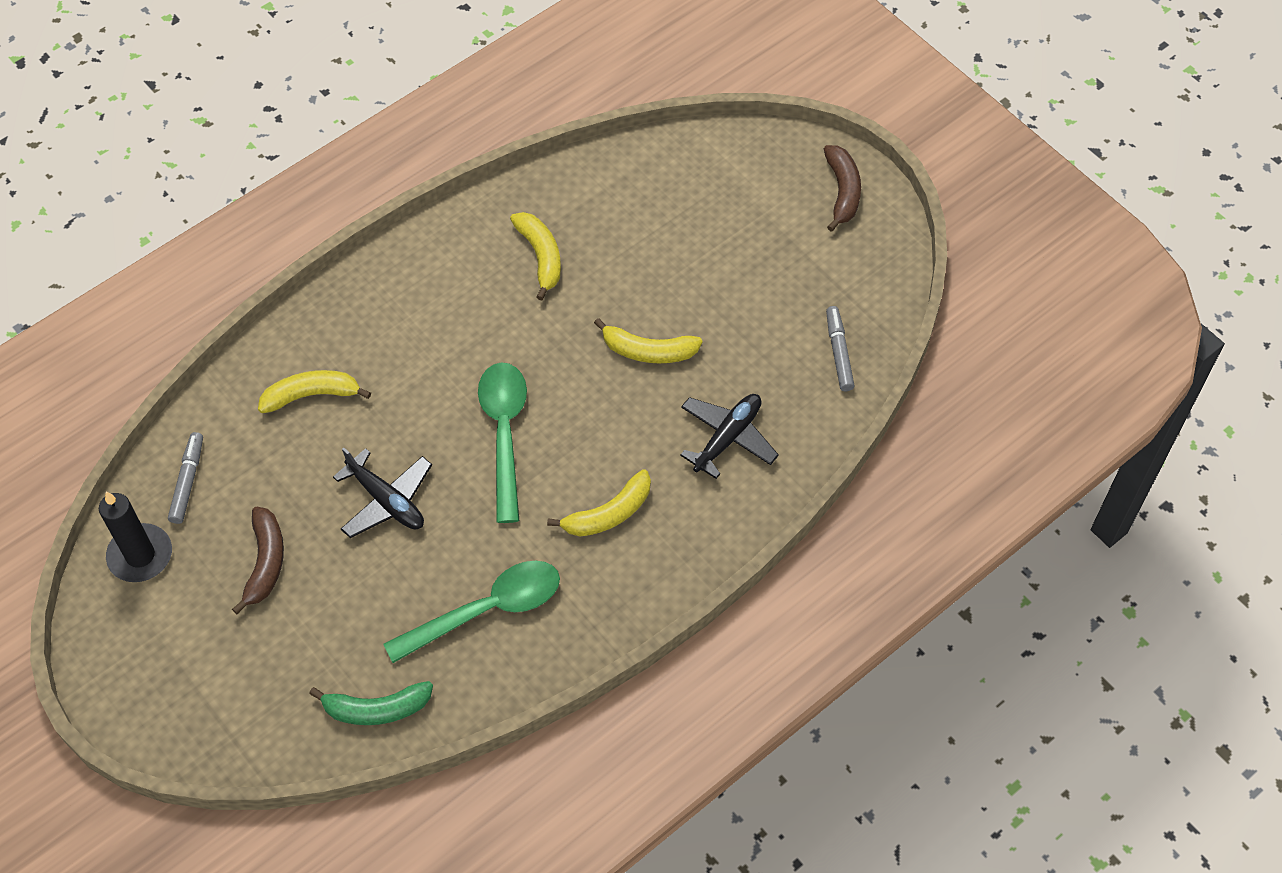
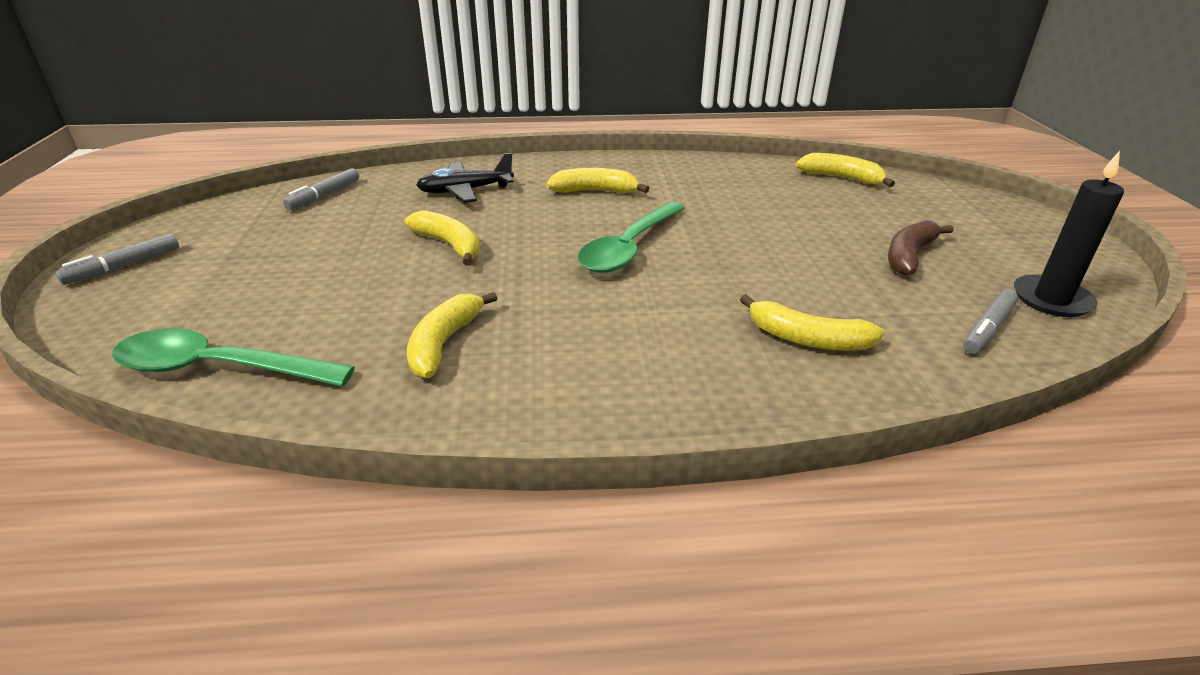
camera: 145 degrees left, 25 degrees down
(376, 709) = (841, 178): green banana -> yellow banana
(386, 500) = (770, 250): black plane -> none
(486, 610) = (728, 186): green spoon -> green spoon (219, 368)
(842, 191) = (124, 266): brown banana -> grey marker

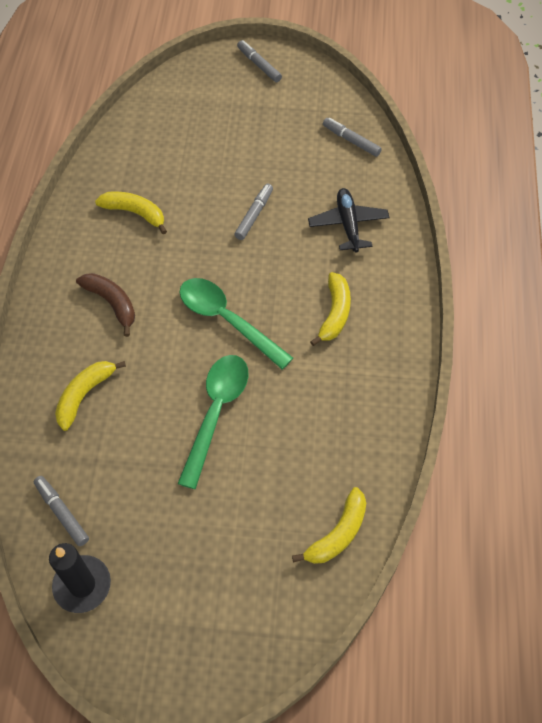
camera: 100 degrees right, 25 degrees up
(219, 368) = (139, 126): green spoon -> green spoon (216, 412)
(449, 245) = (254, 215): yellow banana -> grey marker
(909, 256) = (170, 514): brown banana -> brown banana (112, 303)

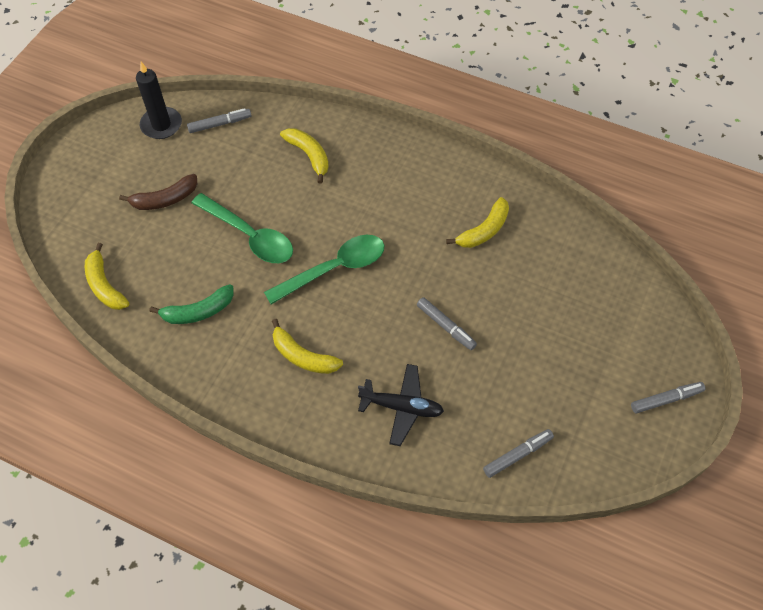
camera: 110 degrees right, 0 degrees up
(112, 303) = (389, 191): brown banana -> brown banana (165, 199)
(328, 423) = (198, 311): none -> green banana

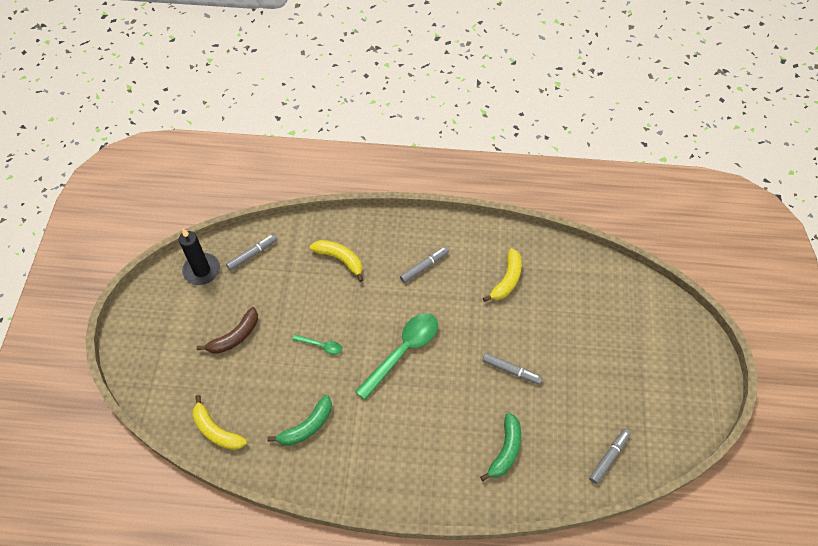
camera: 20 degrees left, 0 degrees up
(249, 236) = (321, 346): green spoon -> green spoon, size x0.47
(303, 356) = (409, 435): yellow banana -> none
(401, 407) = (505, 450): black plane -> green banana
(666, 399) = (697, 373): grey marker -> grey marker (424, 266)

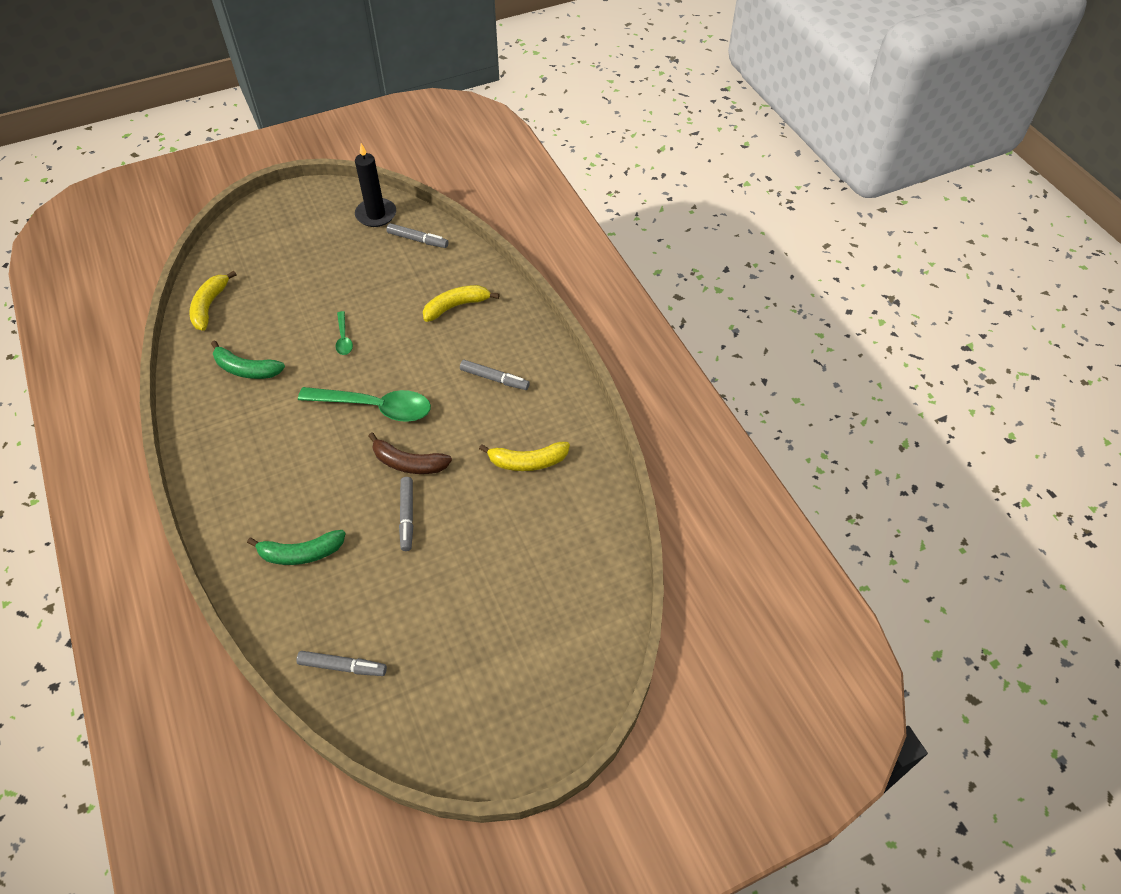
camera: 60 degrees right, 5 degrees down
(235, 336) = (317, 271): brown banana -> brown banana (408, 463)
(340, 259) = (456, 306): yellow banana -> yellow banana turned 120 degrees counterclockwise

